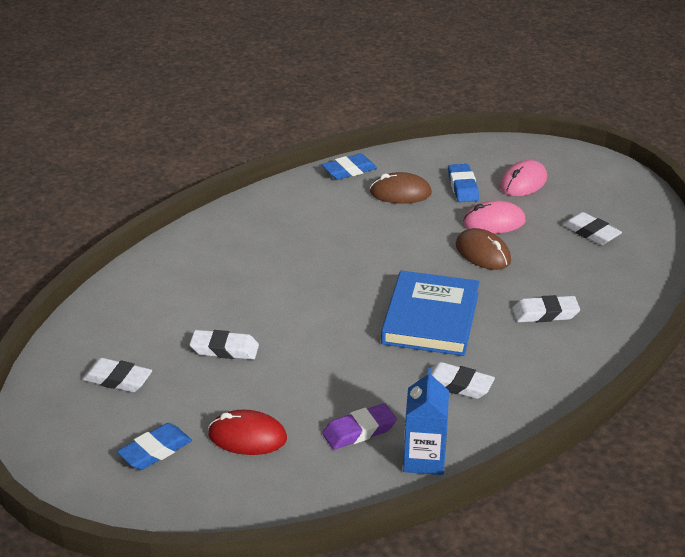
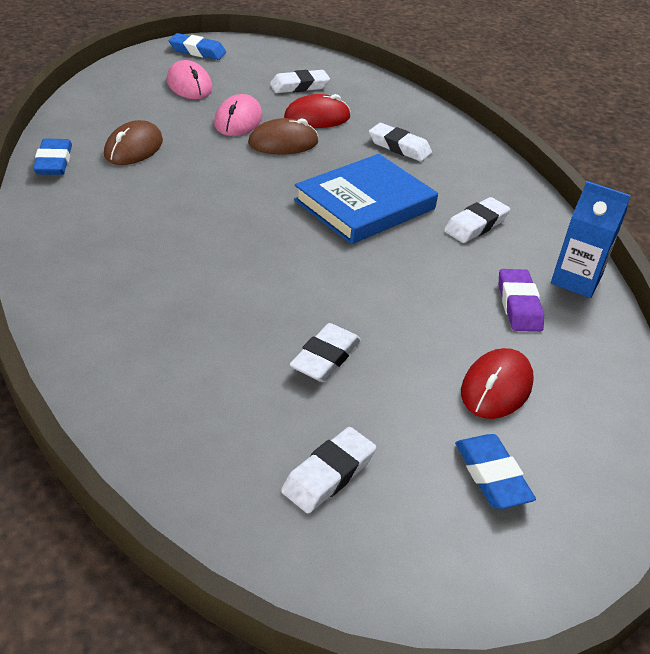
camera: 70 degrees left, 5 degrees up
(430, 318) = (365, 204): blue book -> blue book turned 75 degrees counterclockwise
(462, 187) = (162, 114): blue eraser -> blue eraser (197, 51)
(545, 257) = (317, 117): none -> red mouse
(545, 313) = (399, 147): white eraser -> white eraser turned 75 degrees counterclockwise

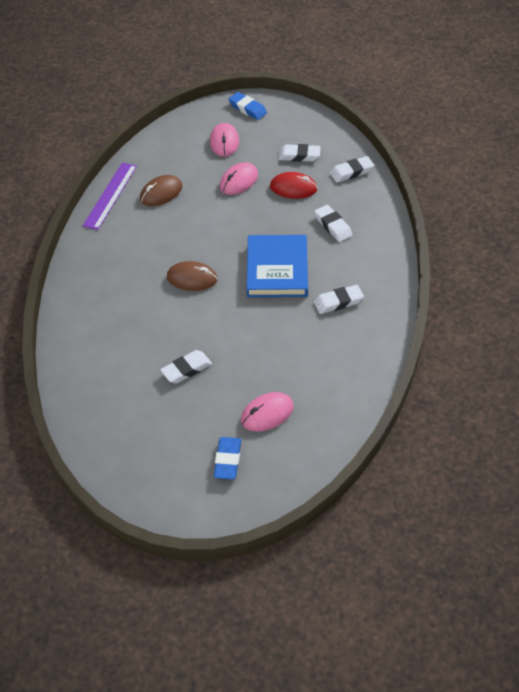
camera: 30 degrees right, 10 degrees up
(54, 162) = (110, 195): blue eraser -> purple ruler
(283, 143) = (256, 207): brown mouse -> brown mouse (192, 278)
(328, 474) = (148, 434): white eraser -> white eraser (351, 172)
(365, 204) = (277, 269): blue book -> blue book turned 75 degrees counterclockwise
(496, 387) = (267, 413): red mouse -> pink mouse
(518, 305) = (320, 366): purple eraser -> none
(576, 280) = (371, 359): blue carton -> none

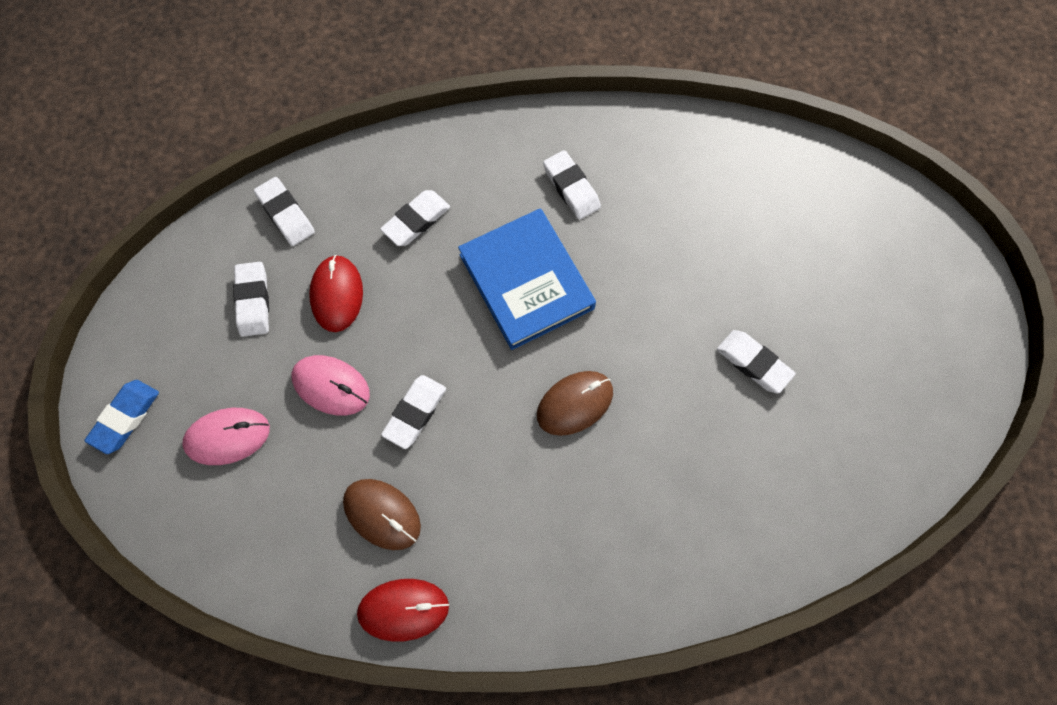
camera: 105 degrees left, 20 degrees up
(110, 195) = (403, 610): purple ruler -> red mouse
(192, 278) = (575, 404): brown mouse -> brown mouse turned 60 degrees clockwise
(211, 211) = (415, 413): none -> white eraser
(228, 460) = (881, 271): blue eraser -> none
(267, 413) = (792, 240): pink mouse -> none
(277, 269) = (526, 281): blue book -> blue book turned 75 degrees clockwise

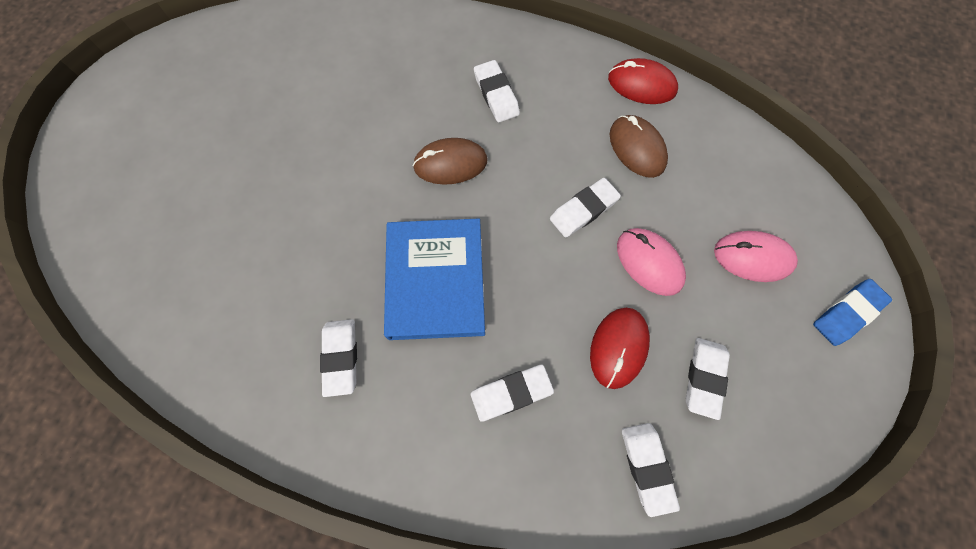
camera: 155 degrees left, 0 degrees up
(753, 363) = (294, 135): white eraser -> white eraser (496, 95)

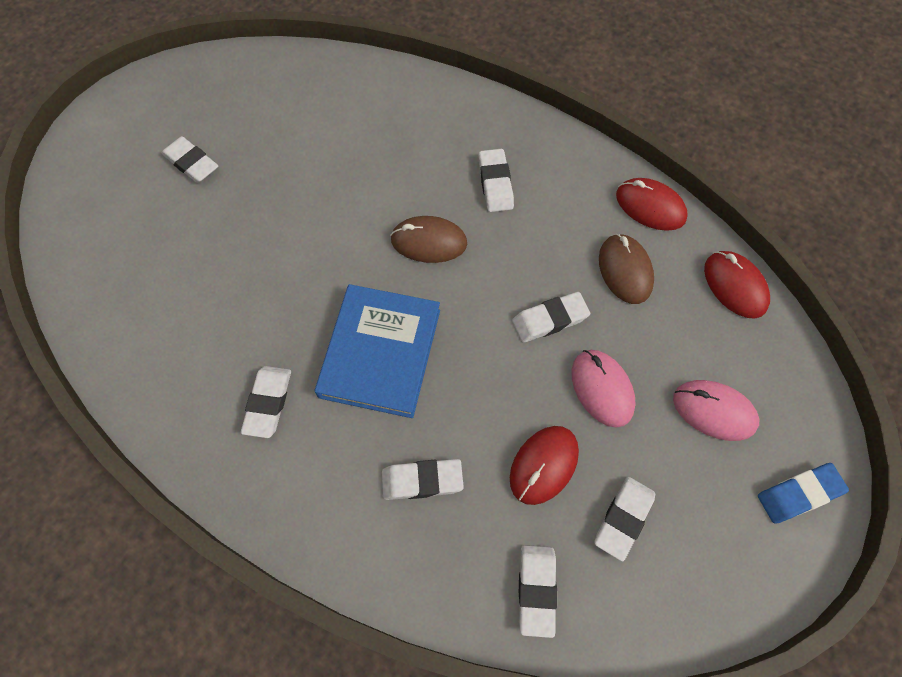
camera: 15 degrees right, 5 degrees down
(196, 140) = (192, 163): none -> white eraser
(736, 139) = (735, 286): none -> red mouse

